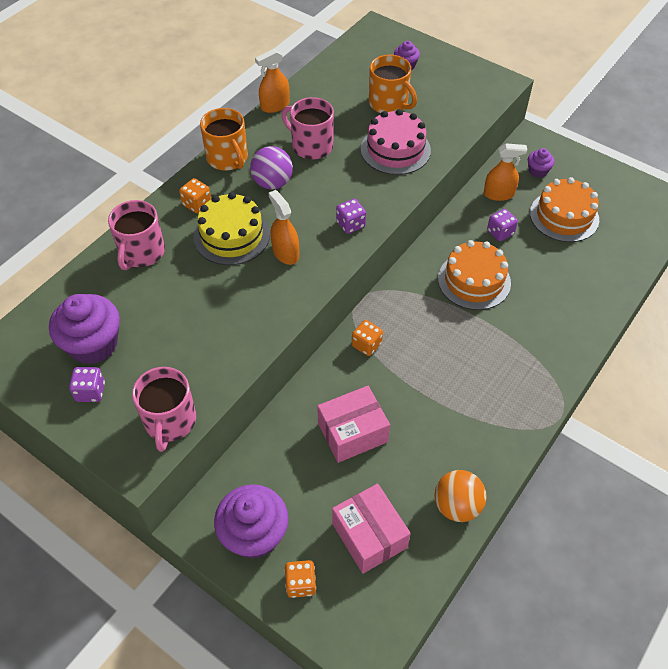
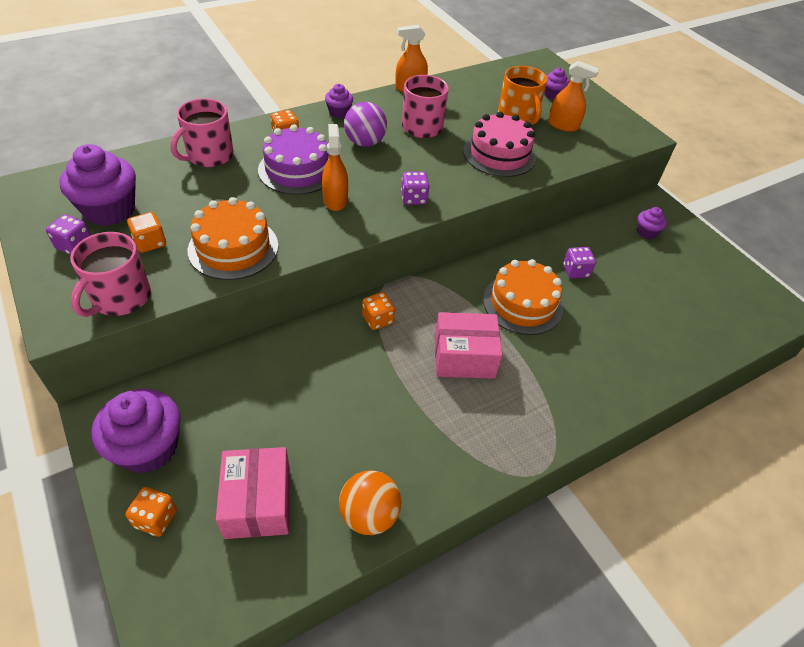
camera: 20 degrees right, 5 degrees down
(155, 361) = (150, 243): none -> orange dice
(227, 158) = (339, 112): orange mug -> purple cupcake
(231, 235) = (297, 170): yellow cake -> purple cake
(352, 432) = (310, 393): pink box -> pink box (464, 357)
(499, 194) = (593, 238): orange spray bottle -> orange spray bottle (563, 125)
(564, 216) = (653, 280): orange cake -> orange cake (233, 248)

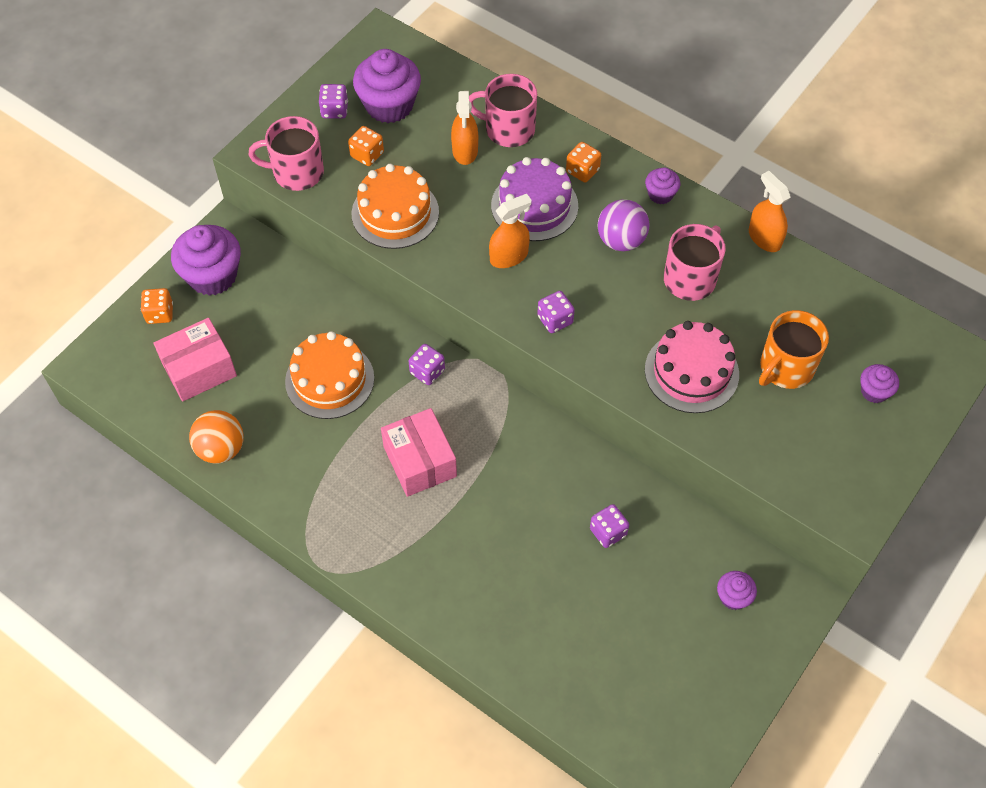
camera: 70 degrees right, 10 degrees up
(377, 319) = (427, 371): orange dice -> purple dice
(522, 303) = (523, 492): orange cake -> orange cake (329, 380)
(563, 125) = (807, 422): orange spray bottle -> orange spray bottle (465, 151)

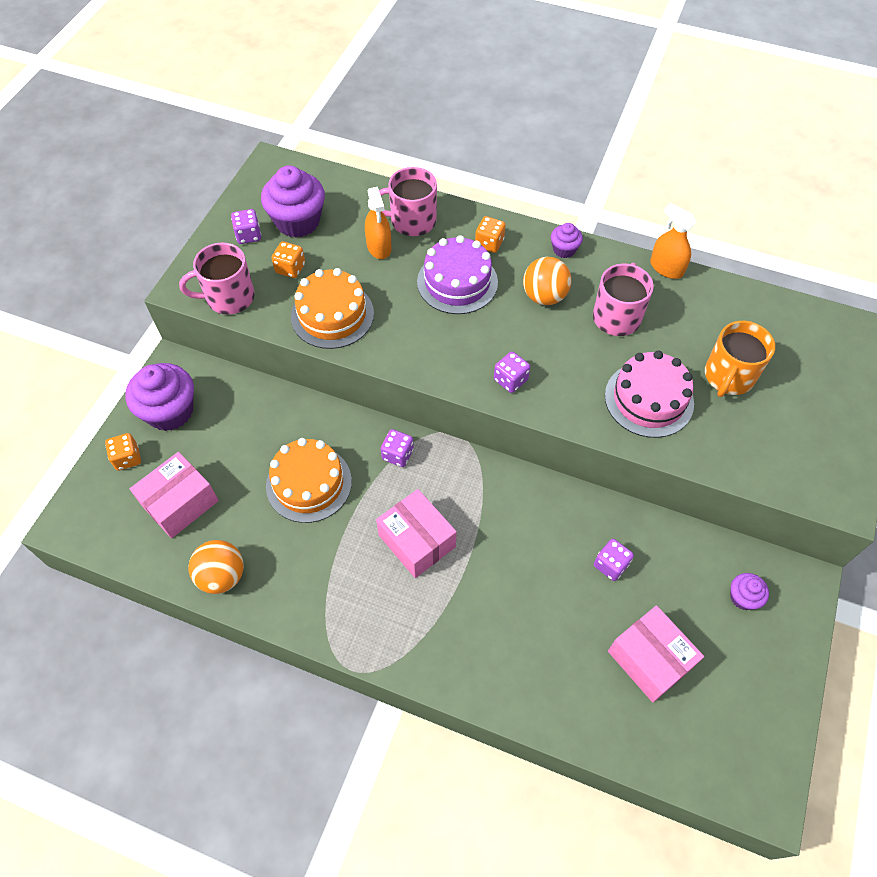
camera: 15 degrees left, 0 degrees up
(509, 256) = (449, 332): orange spray bottle -> none
(614, 631) = (649, 659): none -> pink box
(621, 240) = (544, 296): purple ball -> orange ball
(874, 391) = (811, 380): purple cupcake -> none

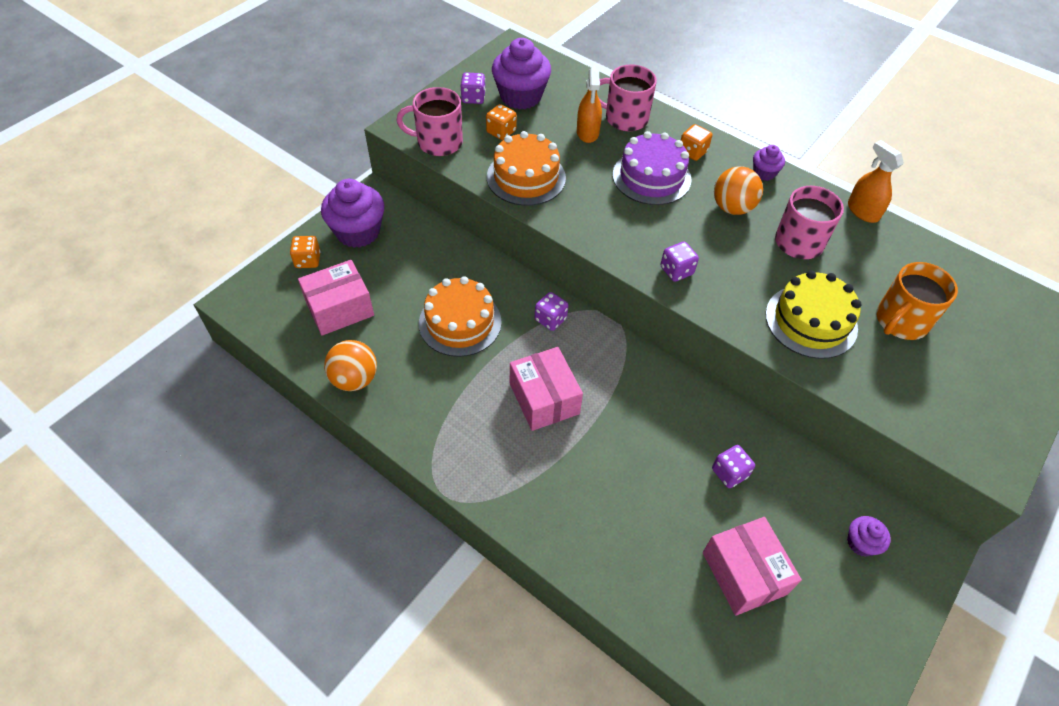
camera: 15 degrees right, 5 degrees down
(649, 399) = (811, 321): pink cake -> yellow cake

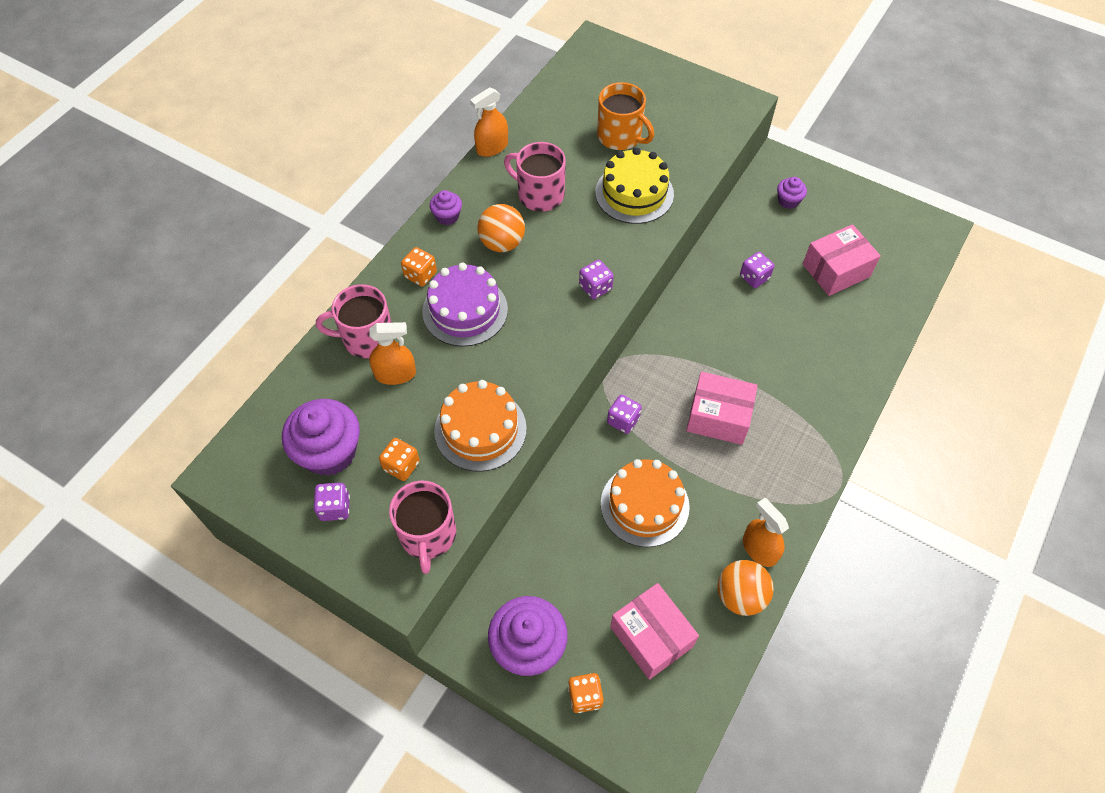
camera: 95 degrees left, 5 degrees up
(394, 404) = (759, 549): none -> orange spray bottle
(544, 398) = (718, 417): pink box -> pink box turned 45 degrees clockwise
(625, 118) = (367, 338): pink mug -> pink mug turned 75 degrees clockwise

